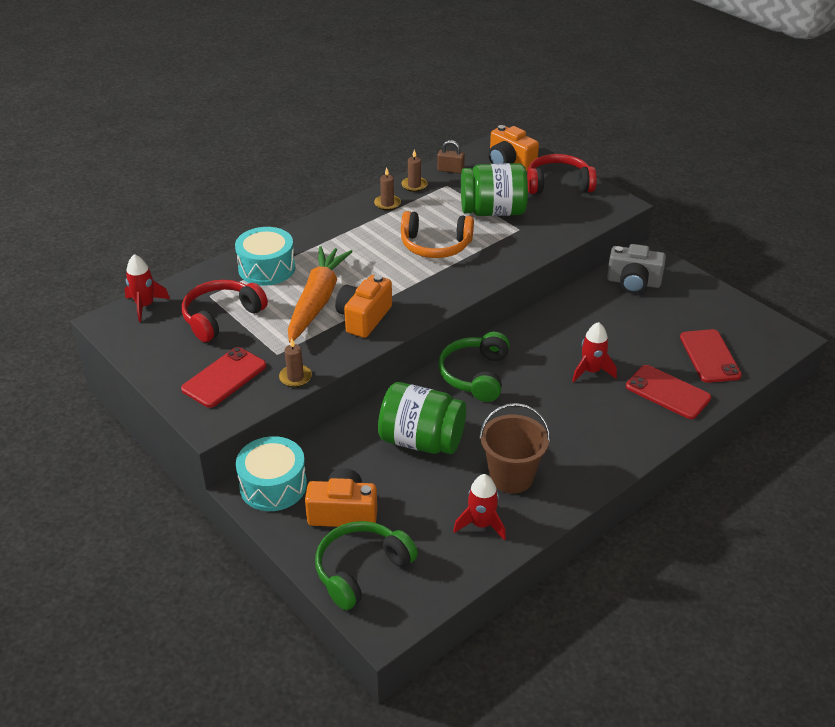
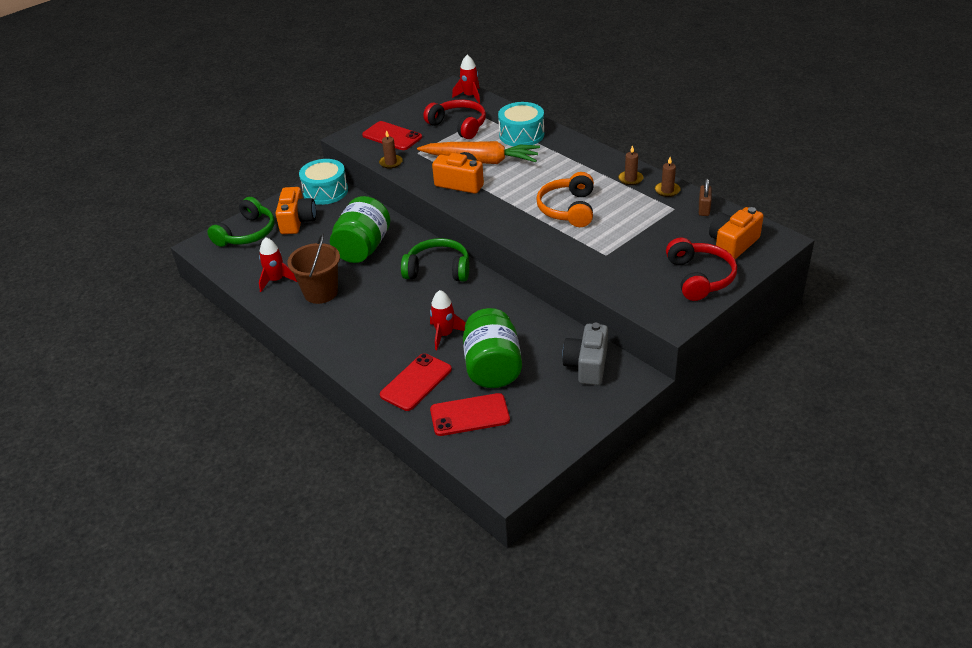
camera: 90 degrees right, 0 degrees up
(361, 570) = (247, 233): green headphones -> green headphones turned 75 degrees clockwise
(493, 211) = (633, 238): green jar -> green jar (492, 367)

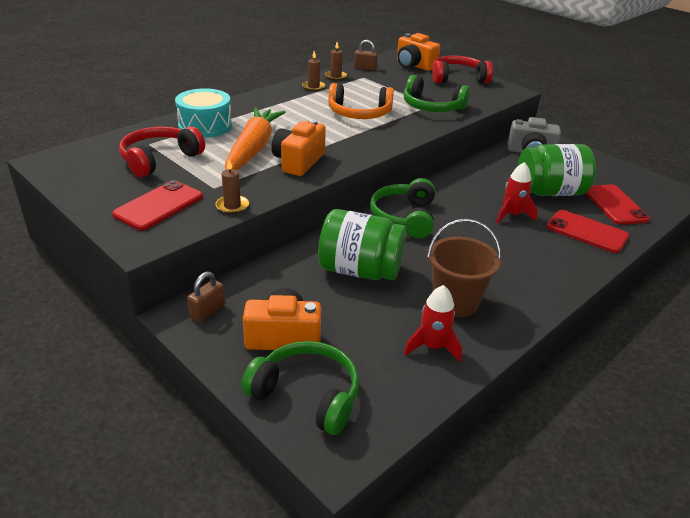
camera: 95 degrees left, 5 degrees down
(325, 191) = (207, 311): turquoise drum -> brown padlock
(470, 96) = (84, 150): red rocket -> none
(599, 255) = (432, 107): none -> green headphones

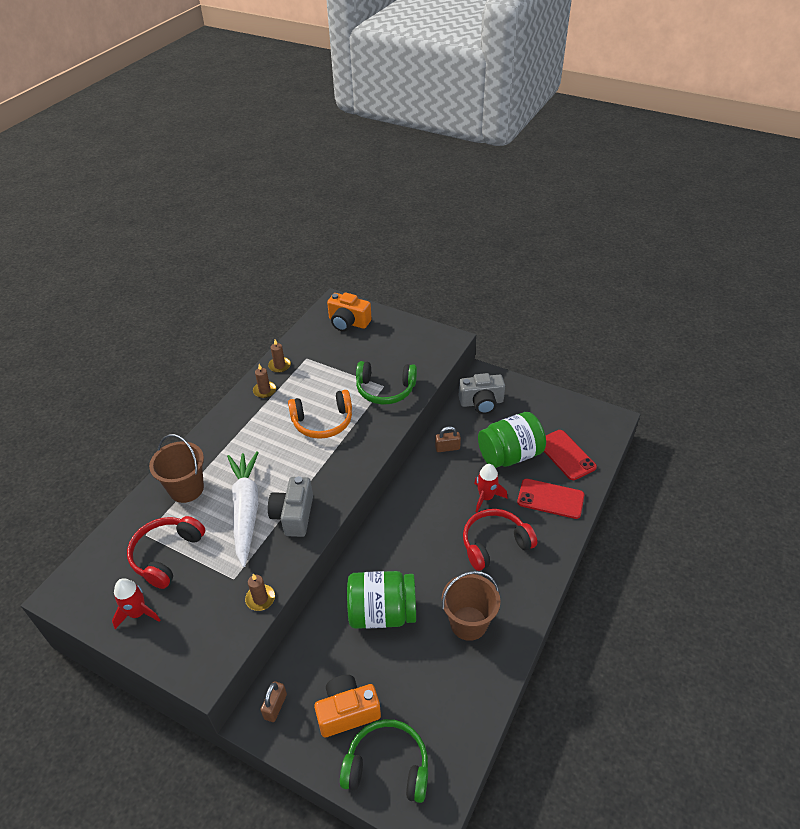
camera: 15 degrees left, 10 degrees up
(159, 205) = (196, 621): red phone -> none
(205, 126) = (186, 489): turquoise drum -> brown bucket
(253, 149) = (246, 510): orange carrot -> white carrot
(298, 162) = (294, 515): orange camera -> grey camera
(365, 68) = (303, 342): brown padlock -> brown padlock (447, 448)
(404, 217) = (398, 531): green headphones -> none
(432, 347) = (465, 680): red rocket -> red rocket (138, 613)
(458, 78) = (395, 333): red headphones -> red headphones (494, 544)

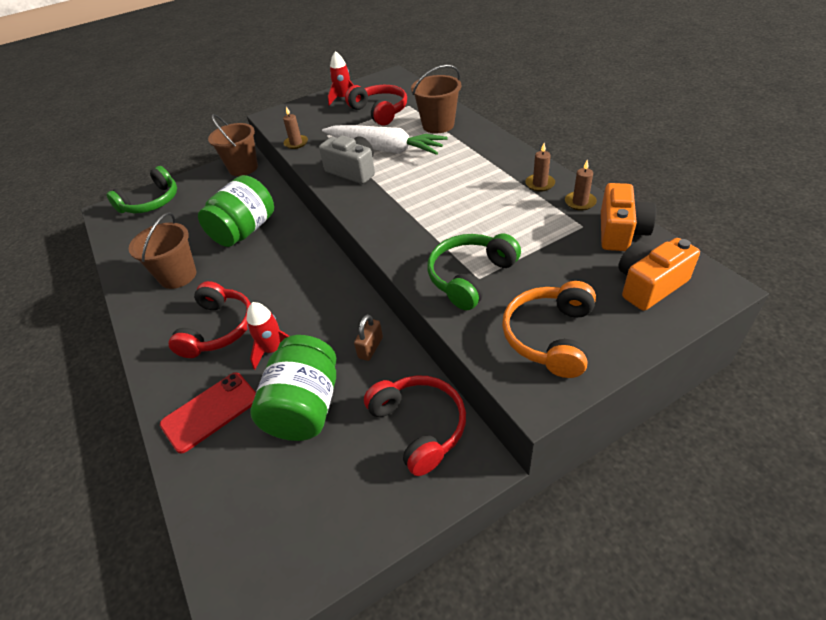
camera: 125 degrees right, 0 degrees up
(275, 706) = (243, 168): brown padlock -> brown bucket
(323, 422) = (455, 213): orange headphones -> orange headphones (550, 336)
(347, 712) = (202, 195): orange camera -> orange camera (620, 232)
(481, 402) = (419, 426): grey camera -> red headphones
(566, 455) = (246, 476): red phone -> none

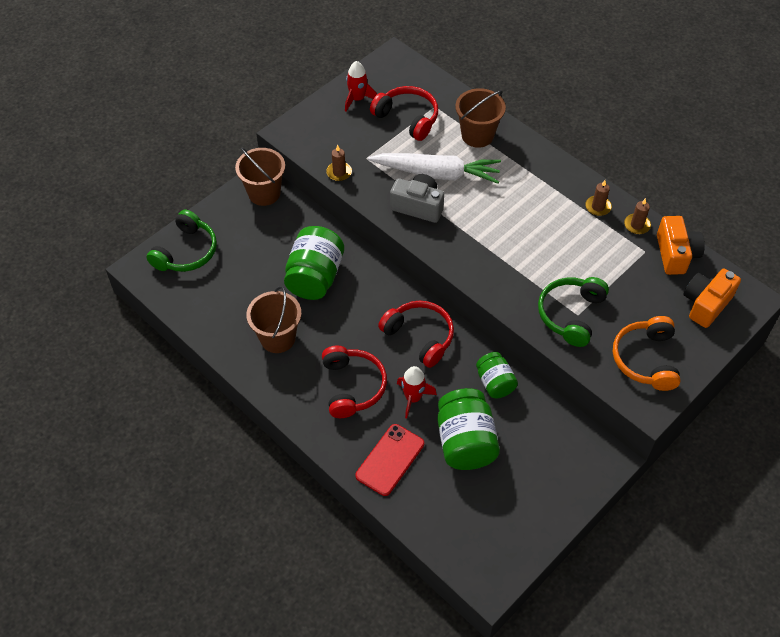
camera: 20 degrees left, 10 degrees up
(370, 348) = (495, 383): brown padlock -> green jar
(419, 426) = (559, 441): red headphones -> red headphones (419, 337)

